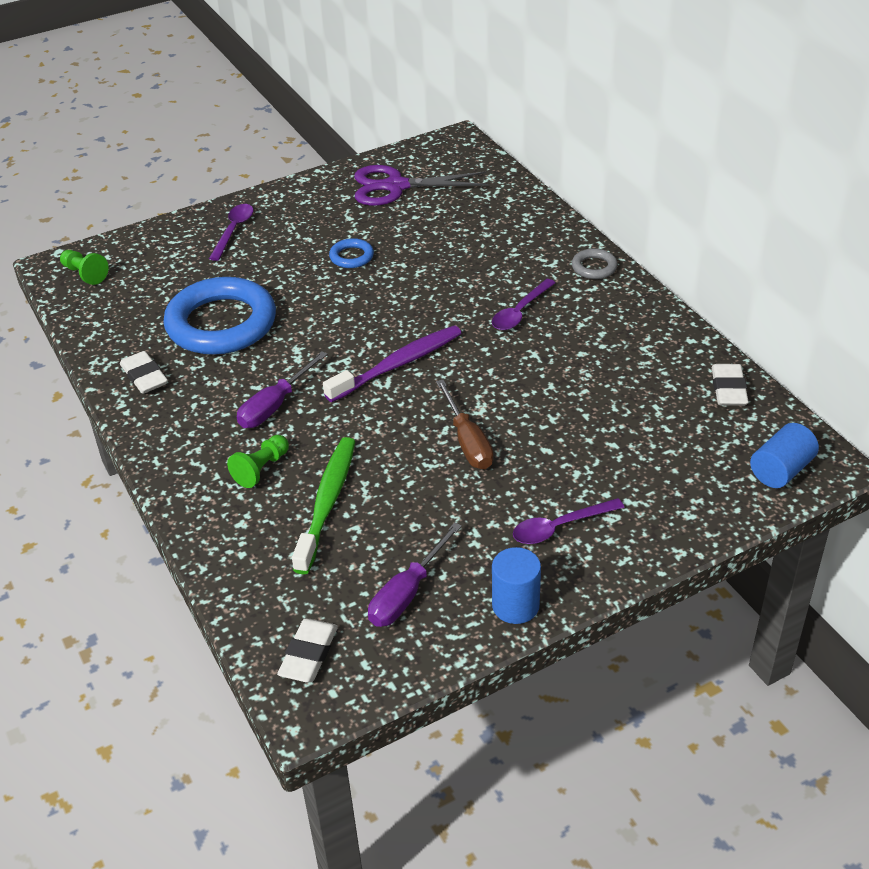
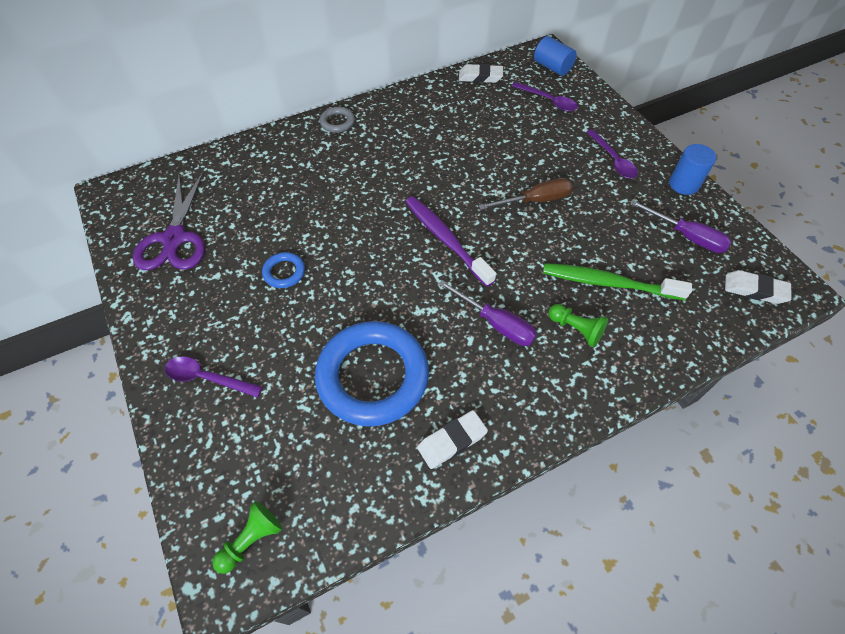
camera: 90 degrees left, 15 degrees up
(520, 312) = (386, 165): purple spoon -> purple spoon (548, 101)

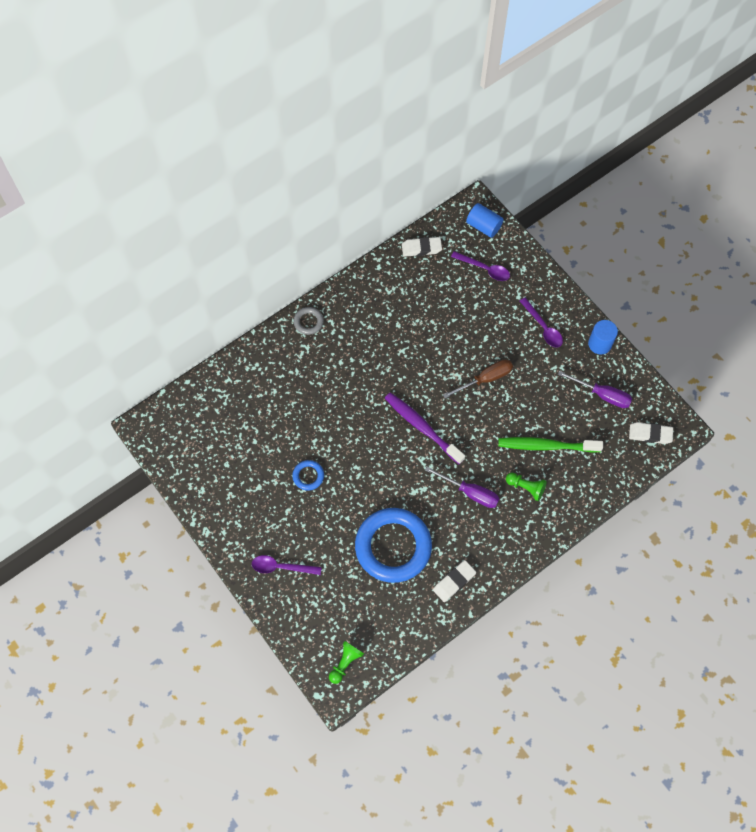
camera: 10 degrees left, 10 degrees up
(174, 239) = (215, 461): purple scissors -> none

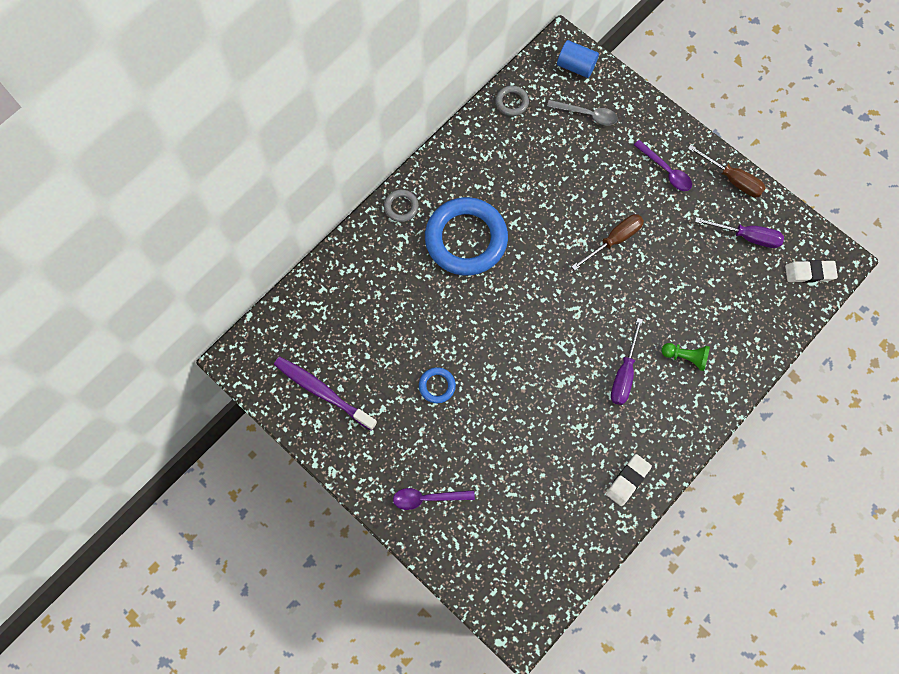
camera: 10 degrees left, 5 degrees up
(345, 663) = (523, 598): green pawn -> none
(393, 547) = (550, 451): blue ring -> blue ring (466, 239)
(421, 248) = (511, 102): white eraser -> grey ring
(422, 427) = (554, 307): purple toothbrush -> purple toothbrush (323, 392)
(470, 492) = (624, 373): purple screwdriver -> purple screwdriver turned 90 degrees clockwise
(484, 269) = (587, 114): purple spoon -> grey spoon
(546, 446) = (698, 305): green toothbrush -> none
(600, 344) = (732, 179): blue cylinder -> brown screwdriver

